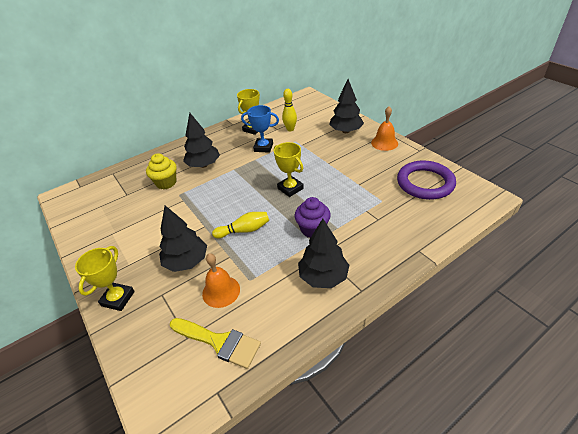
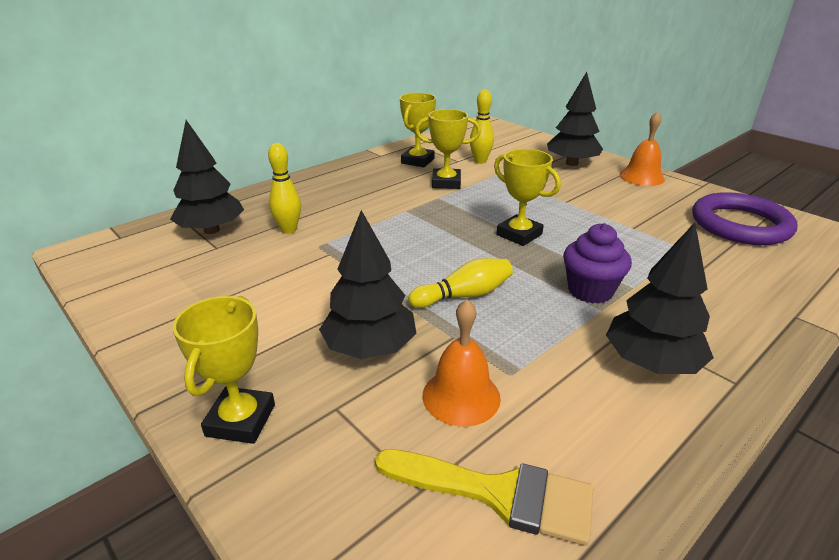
camera: 10 degrees left, 10 degrees down
(166, 183) = (289, 230): yellow cupcake -> yellow bowling pin
(203, 165) = (350, 205): black tree -> black tree (211, 230)
(263, 147) = (446, 183): blue trophy -> yellow trophy

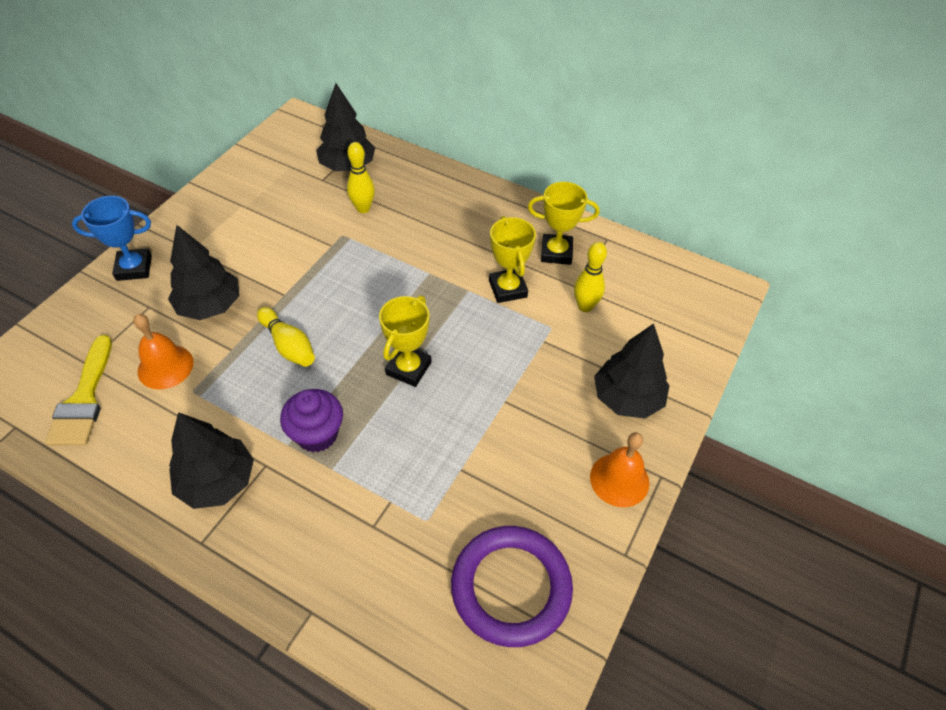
camera: 70 degrees right, 20 degrees up
(241, 420) = (134, 268): yellow trophy -> blue trophy

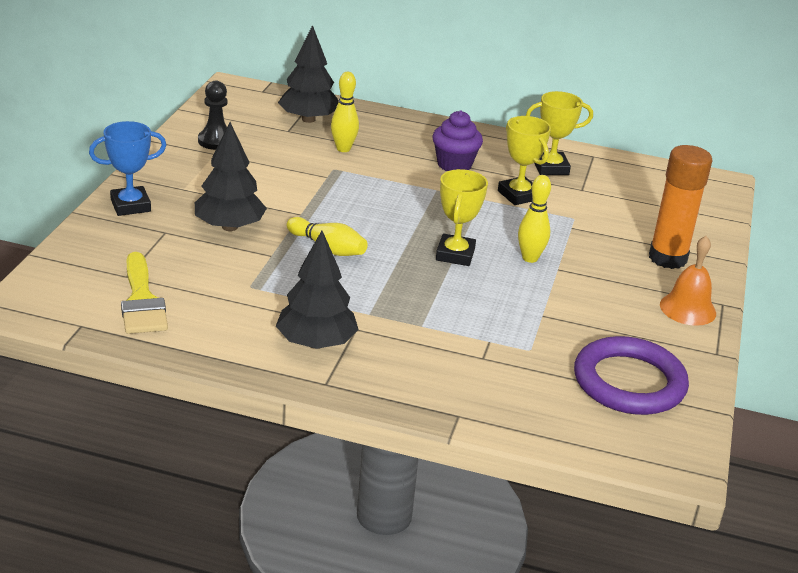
camera: 15 degrees left, 20 degrees down
(165, 366) = (211, 272): orange bell -> none
(250, 188) = (216, 141): none -> black pawn
(317, 434) = (393, 304): purple cupcake -> purple cupcake (454, 164)
(585, 306) = (597, 202): yellow bowling pin -> yellow bowling pin (530, 258)
(627, 398) = (667, 258): black tree -> orange glue stick

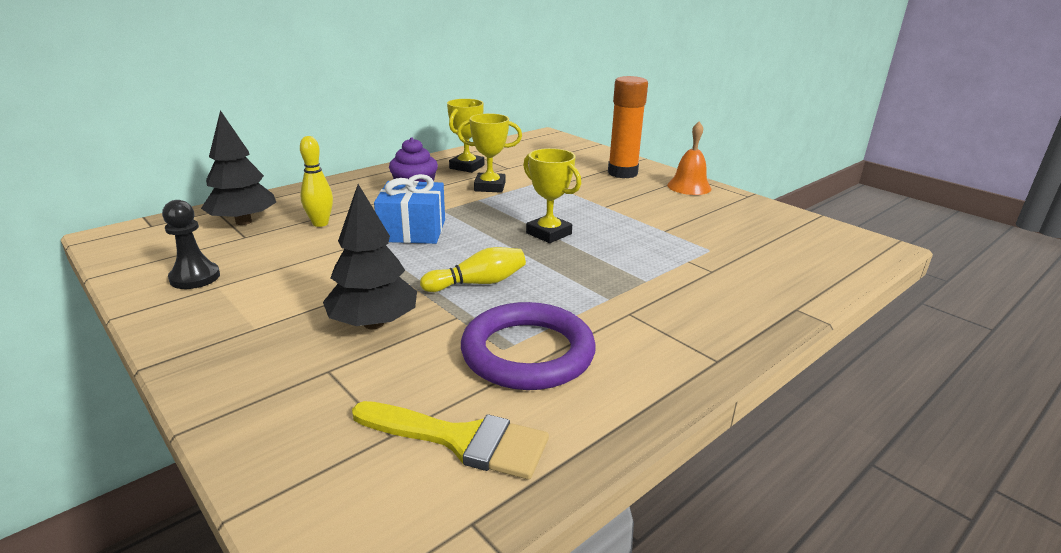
camera: 55 degrees left, 5 degrees down
(130, 205) = (235, 378): blue trophy -> none
(316, 343) = (641, 343): black tree -> none
(380, 190) = (412, 230): none -> blue gift
(530, 258) = (581, 210): yellow bowling pin -> none
(629, 382) = (772, 231): purple ring -> purple ring (527, 353)

